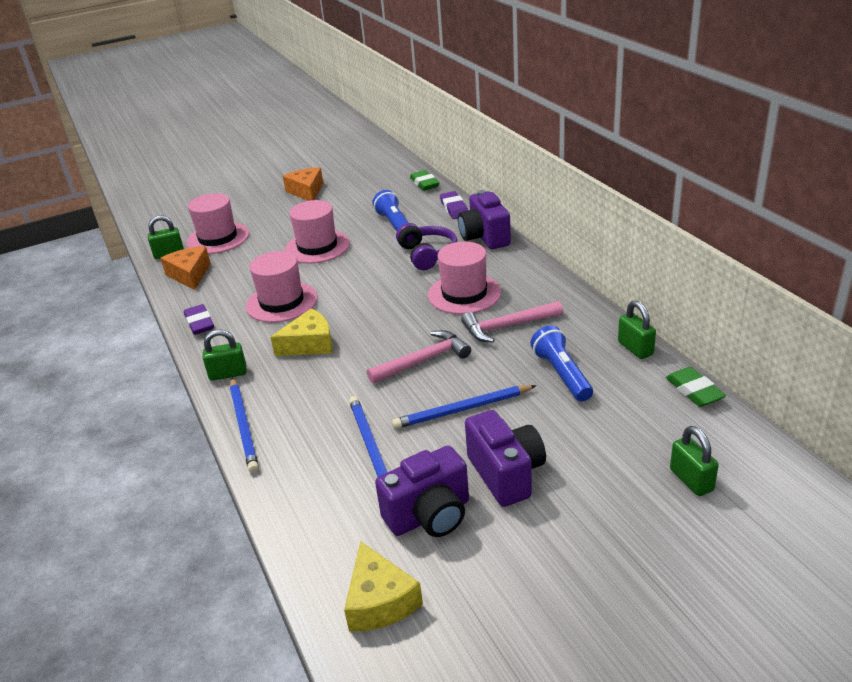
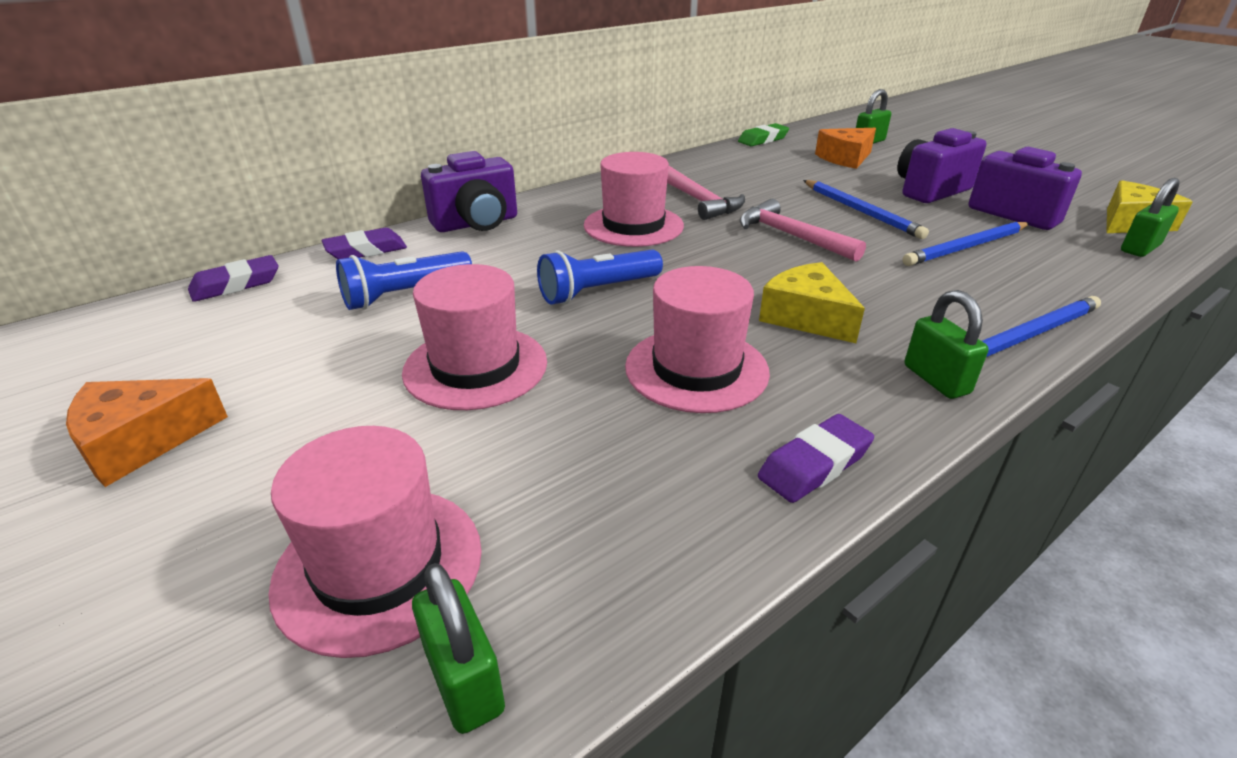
camera: 105 degrees left, 0 degrees up
(190, 275) = (604, 562): orange cheese -> orange cheese (845, 158)
(424, 184) = (236, 285): green eraser -> purple eraser
(427, 254) = (523, 257): purple headphones -> none
(562, 374) = (771, 177): blue flashlight -> blue flashlight (598, 291)
(635, 348) = (713, 154): green padlock -> green padlock (1140, 248)

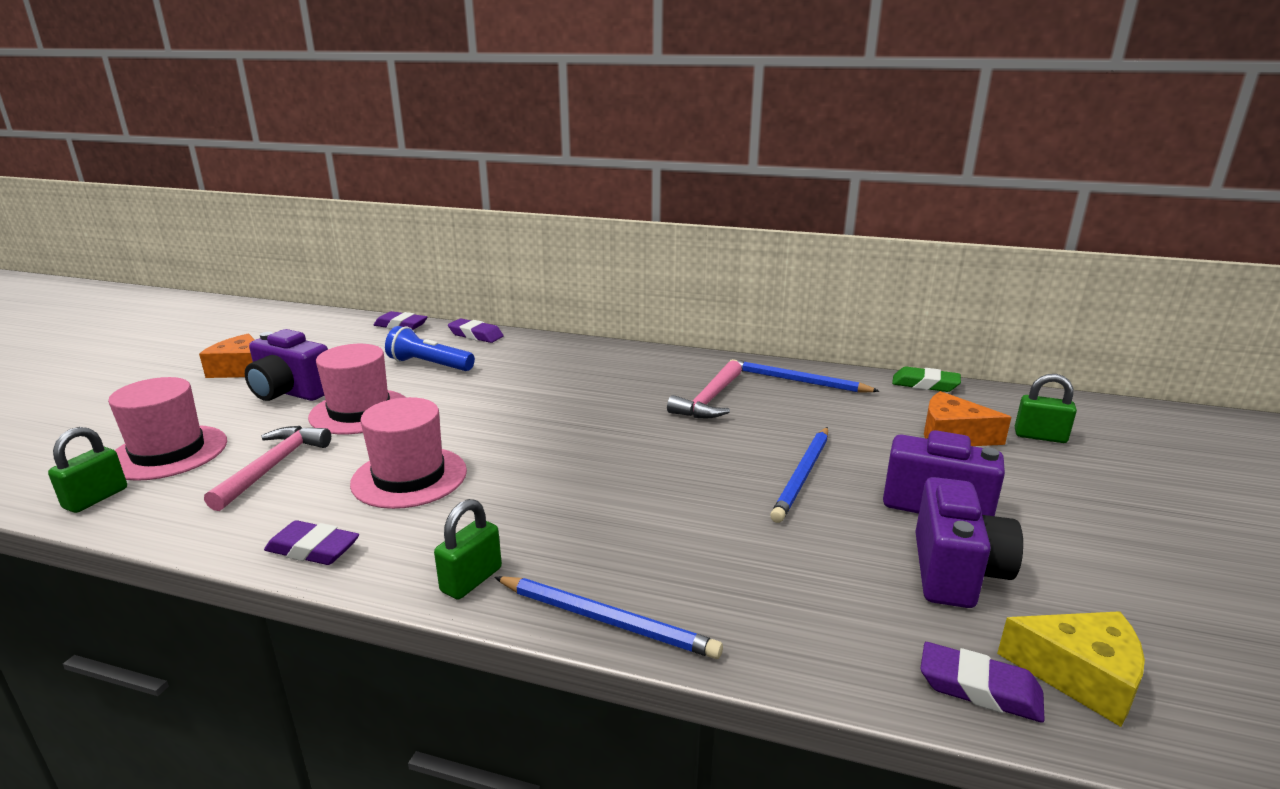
camera: 55 degrees right, 10 degrees down
(476, 224) = (553, 346): purple camera -> purple camera (290, 392)
(598, 291) = (492, 413): blue flashlight -> none
(633, 226) = (619, 392): pink hat -> none
(791, 236) = (687, 456): pink hammer -> pink hammer (273, 466)
(806, 317) = (530, 499): yellow cheese -> none
(966, 247) = (790, 552): blue pencil -> blue pencil (797, 381)
(1140, 248) = (979, 689): green padlock -> purple eraser

